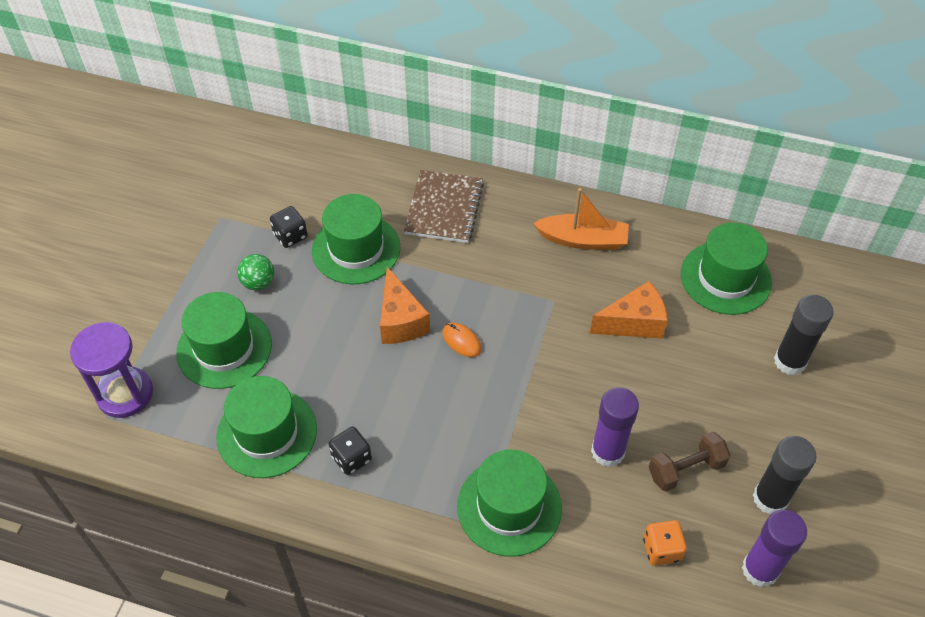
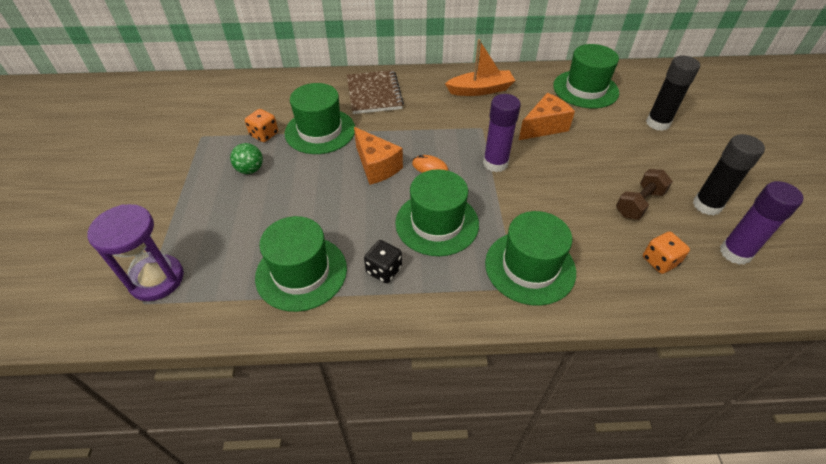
camera: 20 degrees left, 5 degrees down
(224, 348) = (238, 221): green hat -> green hat (437, 223)
(290, 236) = (264, 135): black dice -> orange dice
(607, 451) = (578, 208): purple glue stick -> purple glue stick (495, 163)

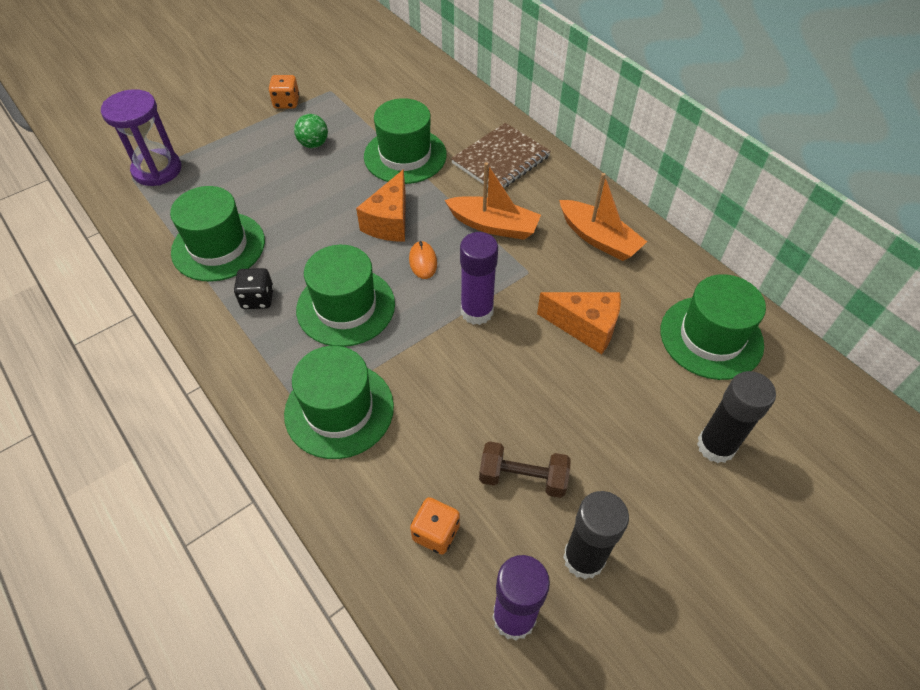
camera: 55 degrees right, 5 degrees up
(264, 135) = (366, 124): orange dice -> orange dice (286, 102)
(429, 123) = (493, 225): none -> orange boat

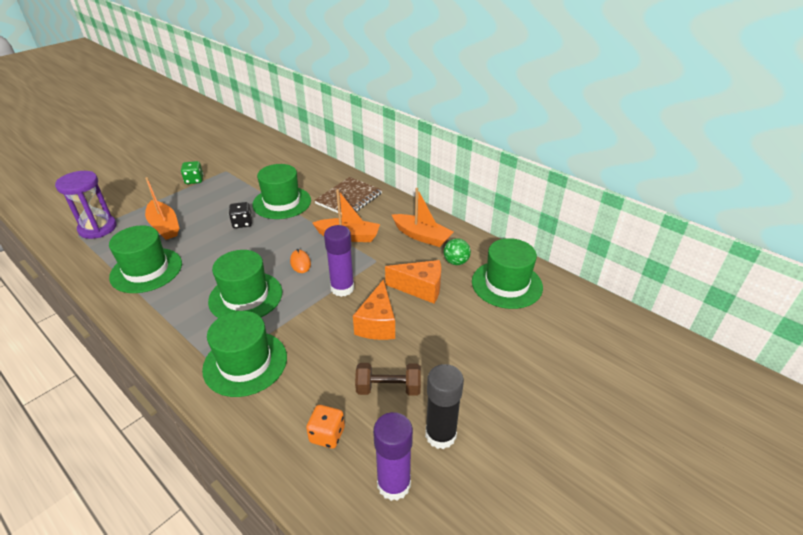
camera: 10 degrees left, 15 degrees down
(244, 177) = (164, 226): none -> orange boat
(258, 299) = (178, 299): black dice -> black dice (242, 223)
(286, 102) = (194, 180): orange dice -> green dice
(313, 144) = (215, 202): green ball -> green ball (456, 262)
(389, 222) = (274, 242): orange cheese -> orange cheese (377, 324)
(716, 446) = (522, 349): black glue stick -> none

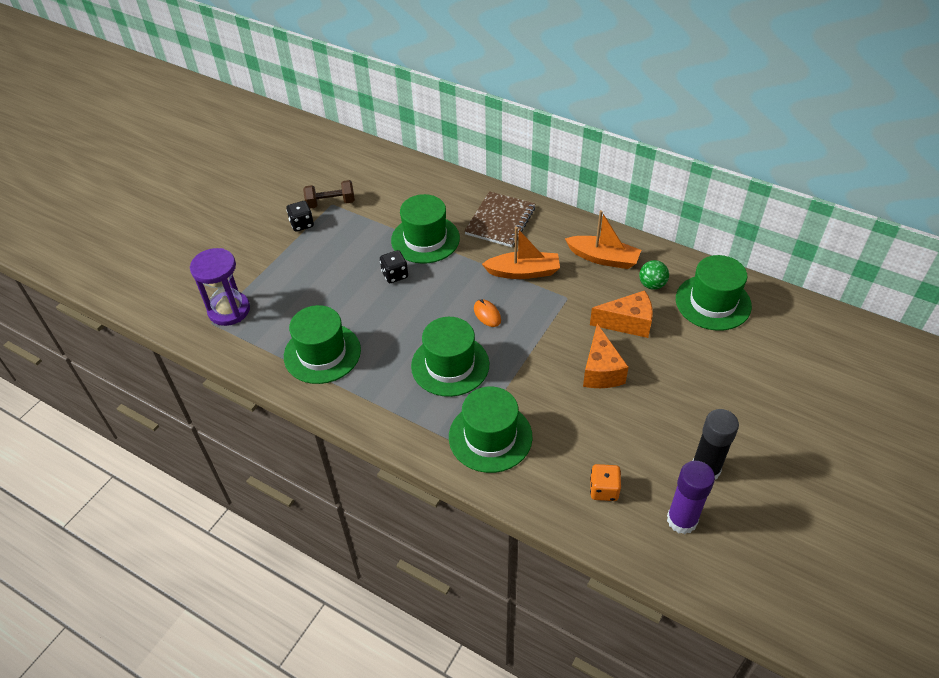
camera: 10 degrees left, 10 degrees up
(164, 226) = (306, 294): orange boat -> none
(194, 180) = (302, 224): green dice -> black dice
(342, 288) = (547, 337): purple glue stick -> none
(388, 388) = (640, 435): brown dumbbell -> brown dumbbell (331, 203)

